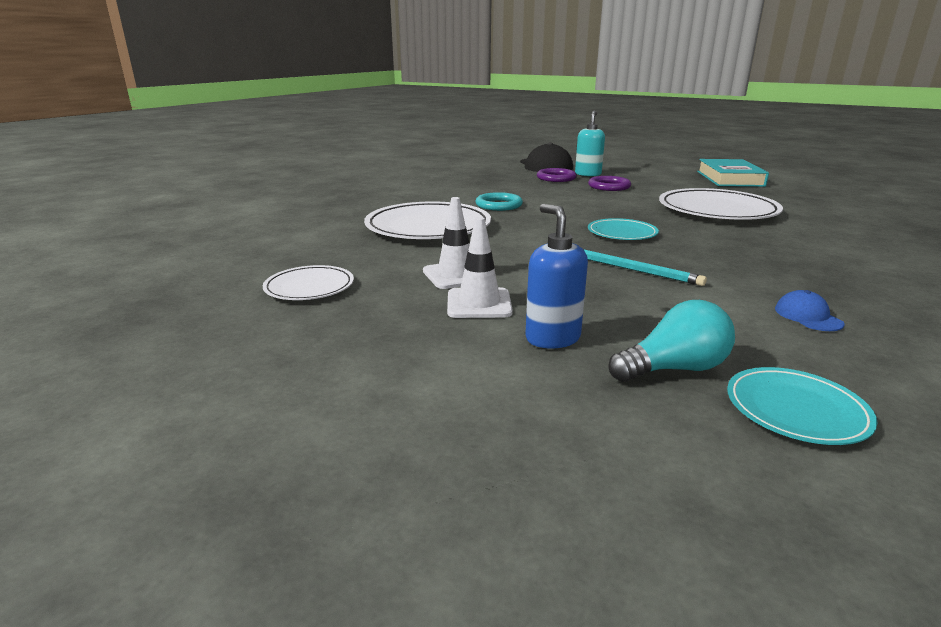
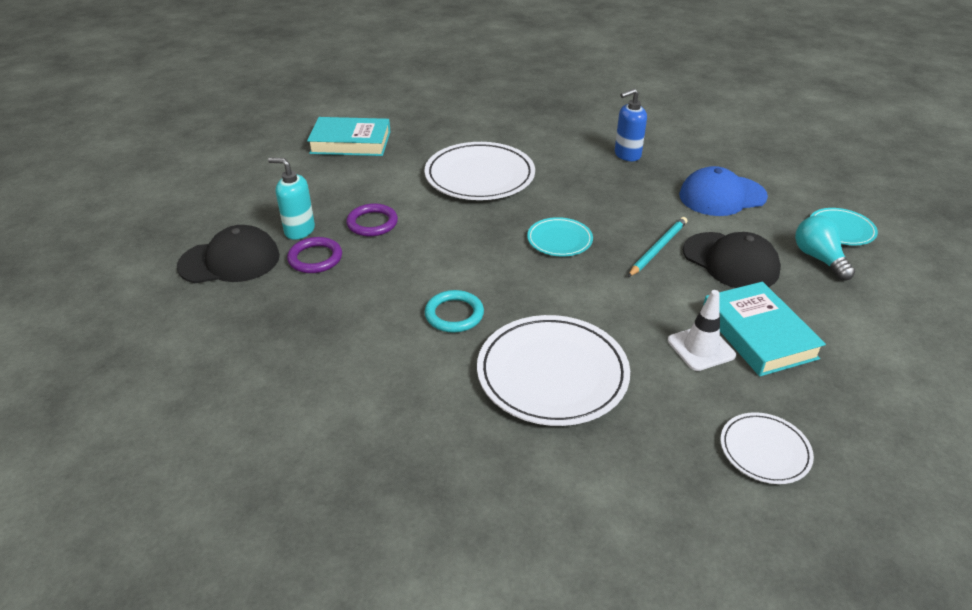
camera: 90 degrees left, 15 degrees up
(479, 303) = (758, 334): white traffic cone -> turquoise book
(552, 338) = (801, 300): blue soap dispenser -> blue soap dispenser (627, 155)
(627, 304) = (730, 261): none -> black cap
(808, 316) = (722, 196): blue cap -> blue cap, size x2.13

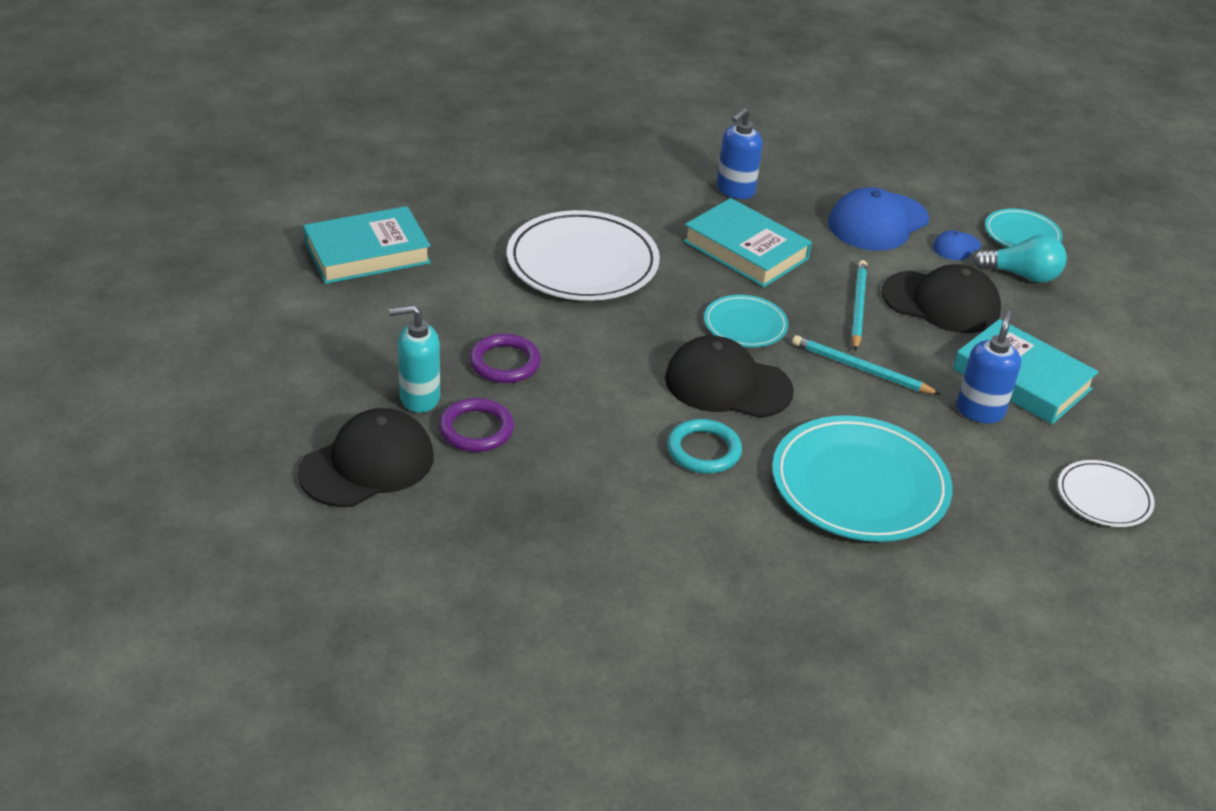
camera: 30 degrees left, 0 degrees up
(511, 275) = (727, 384): none -> black cap
(552, 374) = (859, 485): white plate -> turquoise plate
(602, 193) = (745, 250): none -> turquoise book
(624, 291) = (861, 369): none -> turquoise pencil
(701, 348) = (980, 411): white traffic cone -> blue soap dispenser
(775, 226) = (956, 247): none -> blue cap
(818, 258) = (1022, 275): turquoise light bulb -> turquoise light bulb turned 150 degrees clockwise

